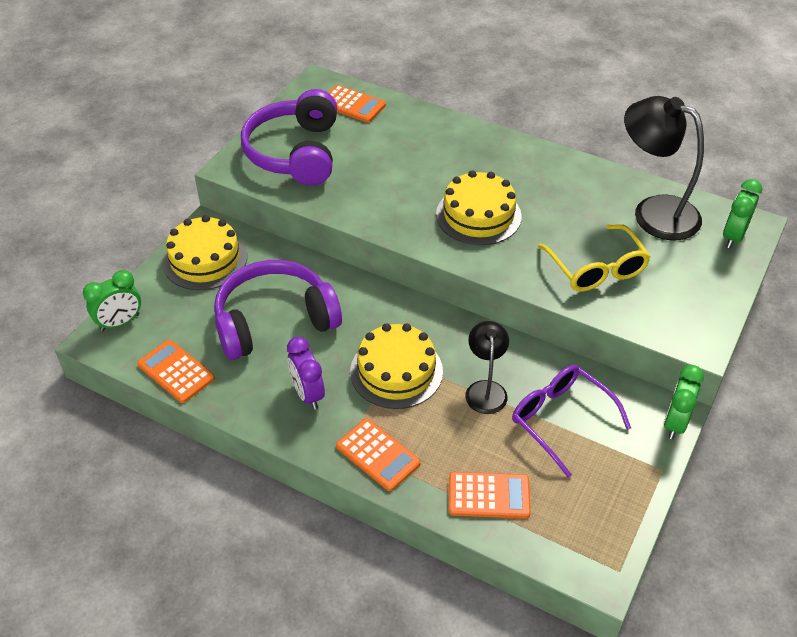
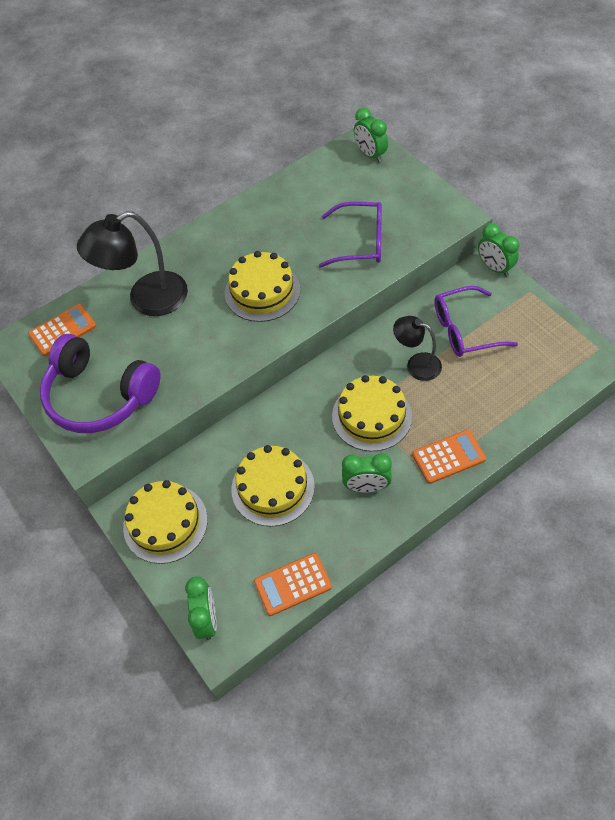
camera: 60 degrees left, 10 degrees up
(274, 321) = (272, 487): purple headphones -> yellow cake
(308, 394) = (366, 487): purple clock -> green clock
(489, 495) = (513, 399): orange calculator -> none
(596, 269) = (360, 242): yellow glasses -> purple glasses
(653, 212) = (321, 186): black lamp -> black lamp (147, 299)

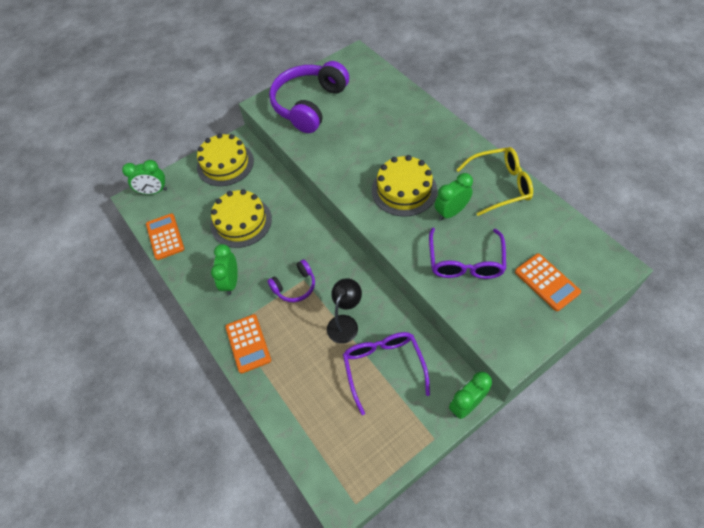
camera: 90 degrees right, 0 degrees up
(62, 330) = (368, 78): orange calculator -> orange calculator (547, 282)
(147, 299) = (396, 119): black lamp -> none
(263, 211) = (500, 185): none -> yellow glasses
(370, 155) = (593, 271): green clock -> green clock (451, 212)
(371, 416) = (295, 286): yellow cake -> purple headphones

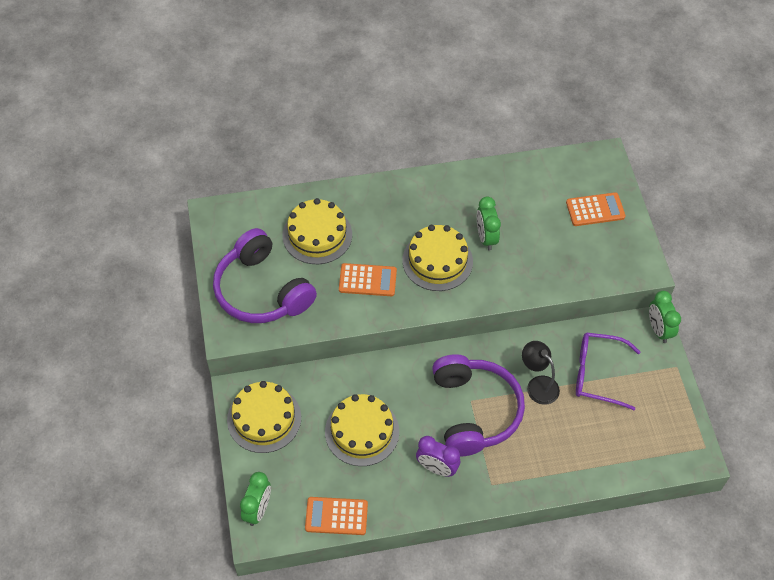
camera: 70 degrees left, 0 degrees up
(231, 282) = (436, 468): green clock -> purple clock
(248, 343) = (517, 477): orange calculator -> orange calculator (367, 280)
(295, 286) = (474, 411): purple headphones -> purple headphones, size x2.04
(377, 112) = (317, 235): none -> yellow cake
(465, 262) = (545, 254): purple glasses -> none
(500, 185) = (478, 186): yellow glasses -> none

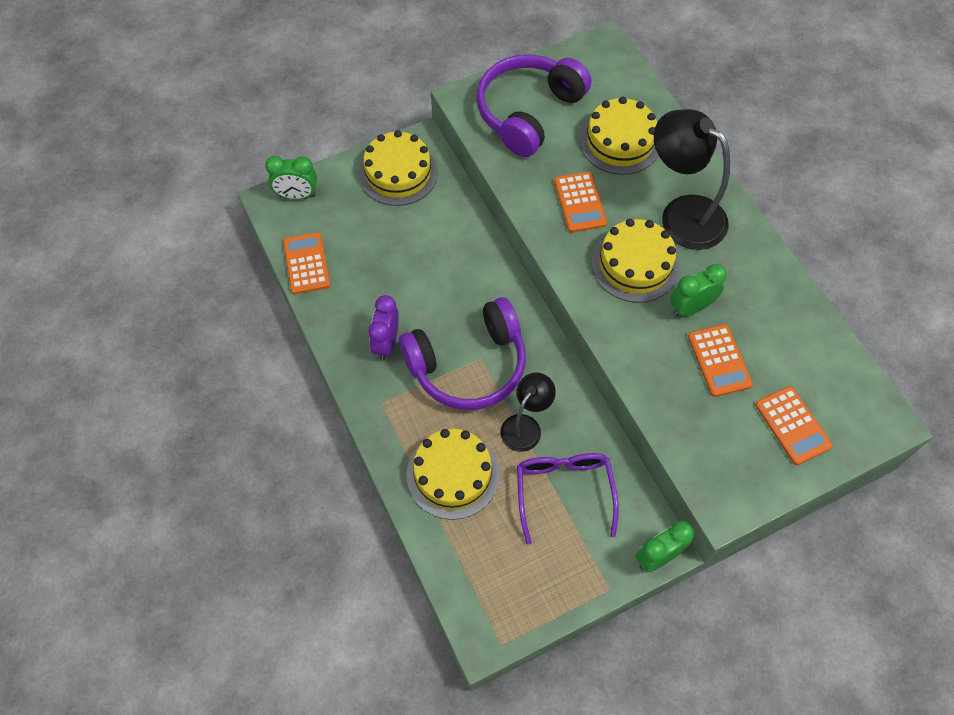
camera: 75 degrees right, 5 degrees up
(362, 431) = (409, 262): yellow cake -> yellow cake (453, 474)
(402, 216) = (682, 214): none -> black lamp
(534, 235) = (719, 360): none -> orange calculator

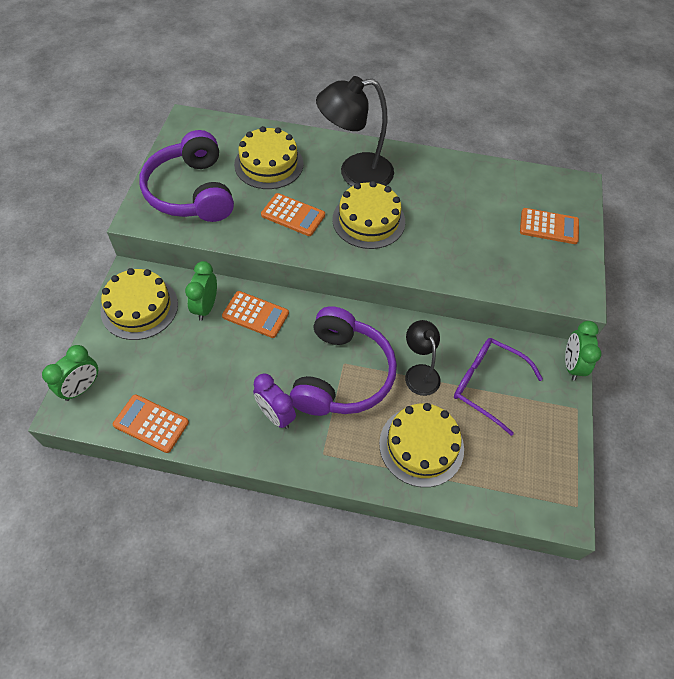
camera: 55 degrees left, 5 degrees down
(690, 308) = (426, 216): green clock -> green clock (206, 307)
(719, 360) = (476, 229): orange calculator -> orange calculator (255, 314)

